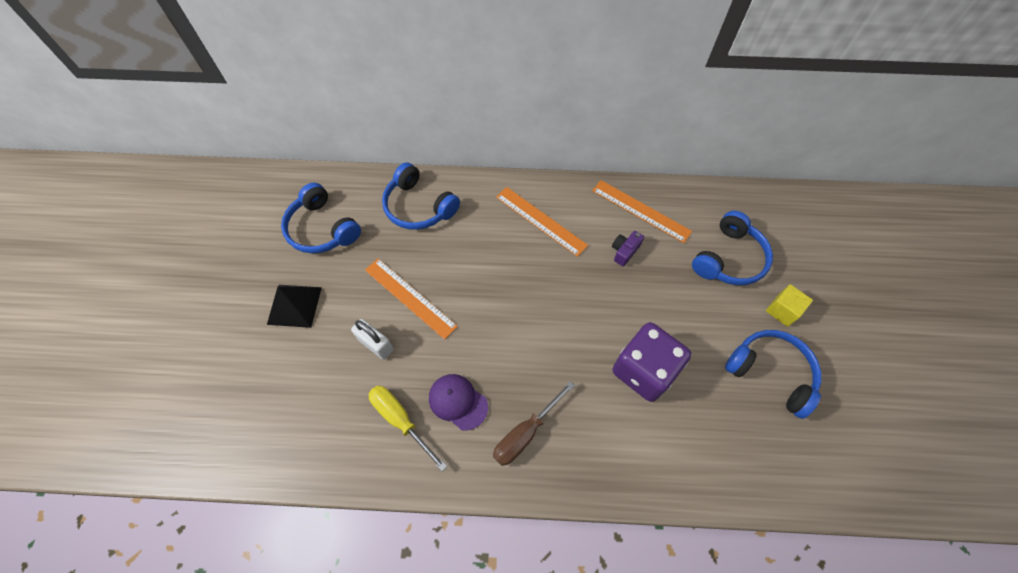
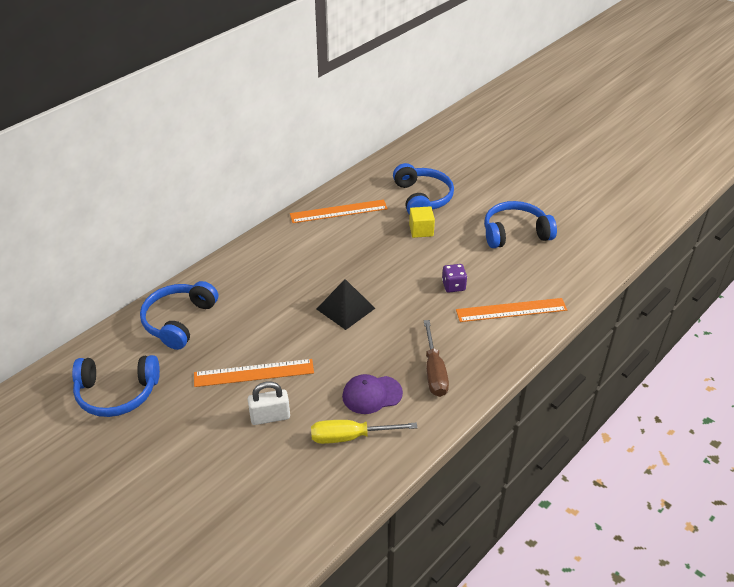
camera: 50 degrees left, 20 degrees down
(294, 305) = (169, 452): black pyramid -> black pyramid (345, 308)
(419, 207) = (179, 321): blue headphones -> blue headphones turned 120 degrees clockwise
(540, 220) = (282, 263): orange ruler -> orange ruler (511, 310)
(624, 251) = (359, 239): purple camera -> none
(644, 370) = (453, 286): purple dice -> purple dice, size x0.47
(782, 310) = (482, 201): yellow cube -> yellow cube (421, 230)

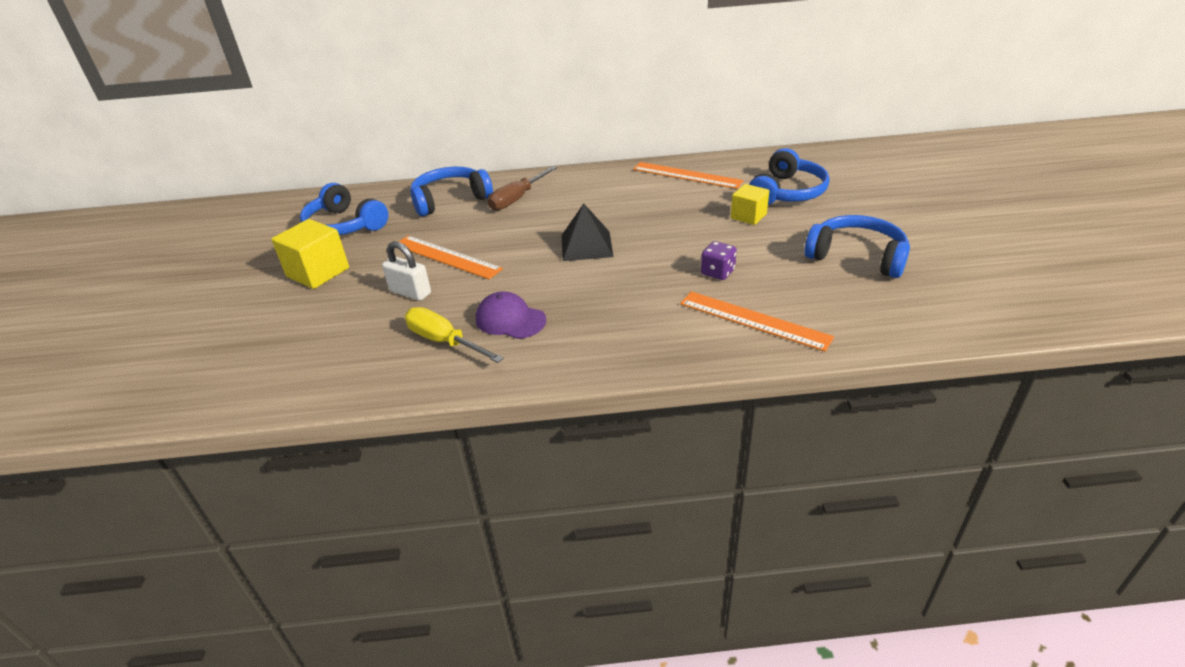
camera: 45 degrees right, 5 degrees down
(164, 446) = (318, 272): none -> yellow cube
(434, 371) = (593, 332): brown screwdriver -> brown screwdriver (517, 199)

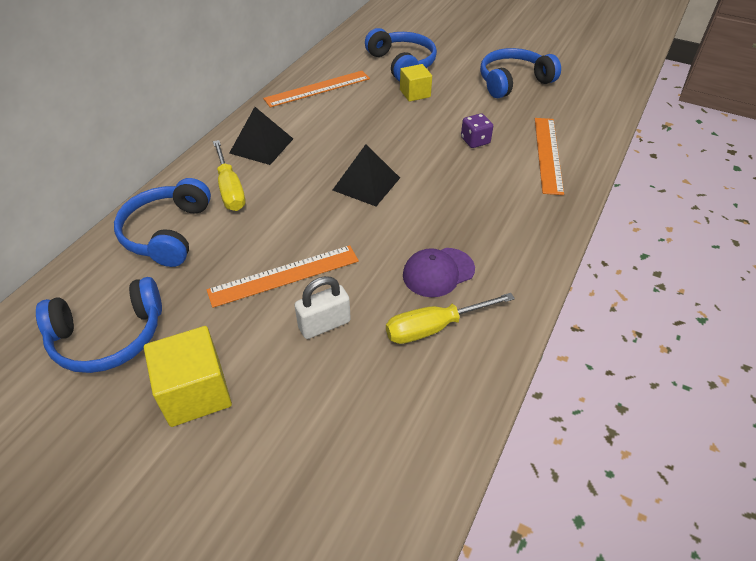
camera: 60 degrees left, 10 degrees up
(517, 199) = (230, 189): brown screwdriver -> yellow screwdriver
(581, 187) = (261, 145): none -> black pyramid
(754, 320) = (548, 154): orange ruler -> orange ruler turned 60 degrees counterclockwise

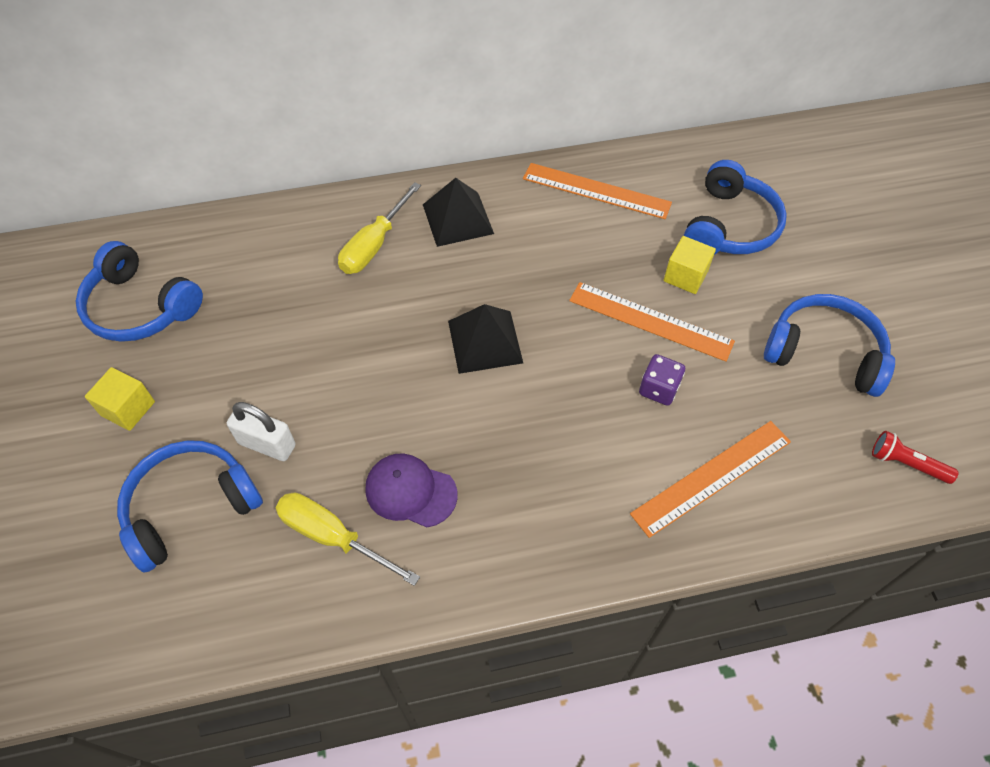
camera: 50 degrees right, 10 degrees up
(167, 233) = (280, 248): blue headphones -> blue headphones (190, 507)
(195, 392) = (128, 408): yellow cube -> yellow cube, size x0.64
(284, 276) = (300, 370): orange ruler -> orange ruler (650, 321)
(599, 96) = (906, 464): none -> red flashlight

